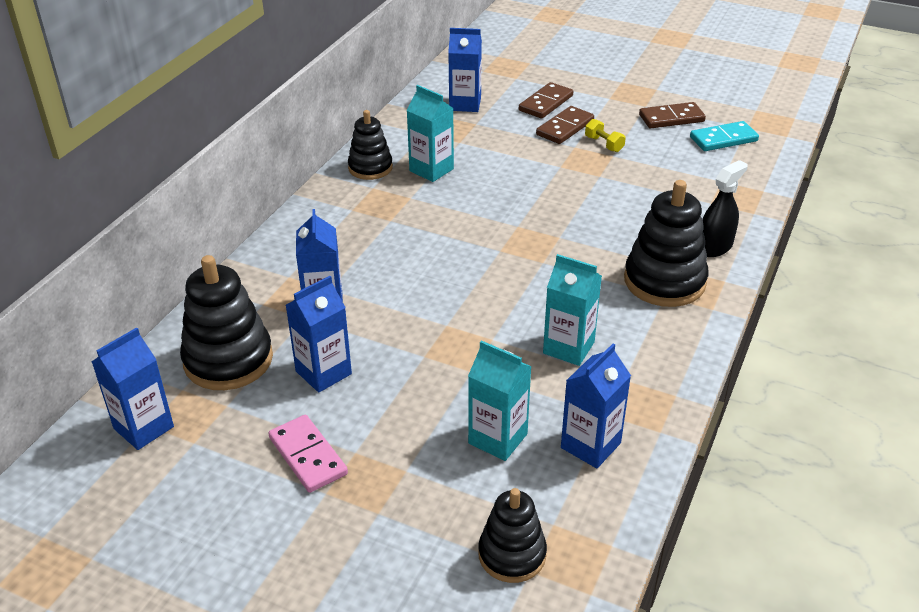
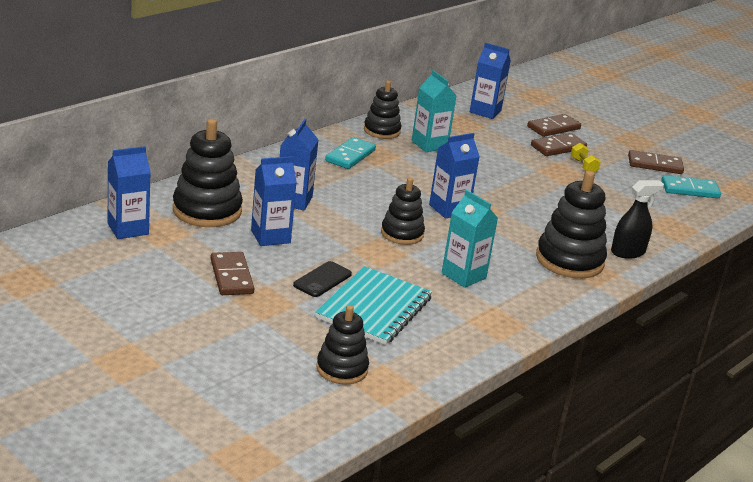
camera: 15 degrees right, 10 degrees down
(307, 456) = (231, 276): pink domino -> brown domino
(354, 216) = (350, 156): none -> turquoise domino
(417, 417) = (322, 280): none -> black phone
(469, 310) = (402, 233): none -> black stacking toy
(498, 438) = (374, 308): turquoise carton -> turquoise notebook
(590, 445) = (441, 332): blue carton -> blue carton (449, 209)

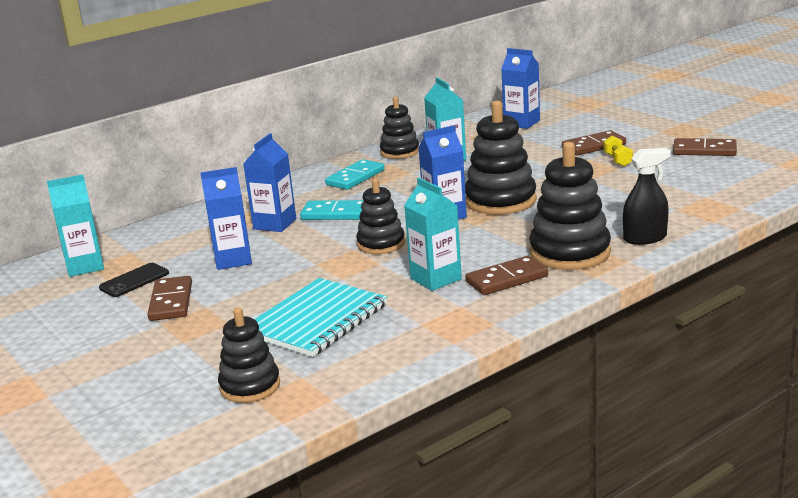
camera: 15 degrees right, 5 degrees down
(128, 229) = (85, 266): blue carton -> turquoise carton
(207, 210) = (177, 242): black stacking toy -> black stacking toy (500, 201)
(322, 280) = (270, 296): black phone -> black phone (134, 280)
(553, 128) = (594, 129): brown domino -> brown domino (506, 279)
(690, 189) = (741, 169): turquoise domino -> turquoise domino (335, 213)

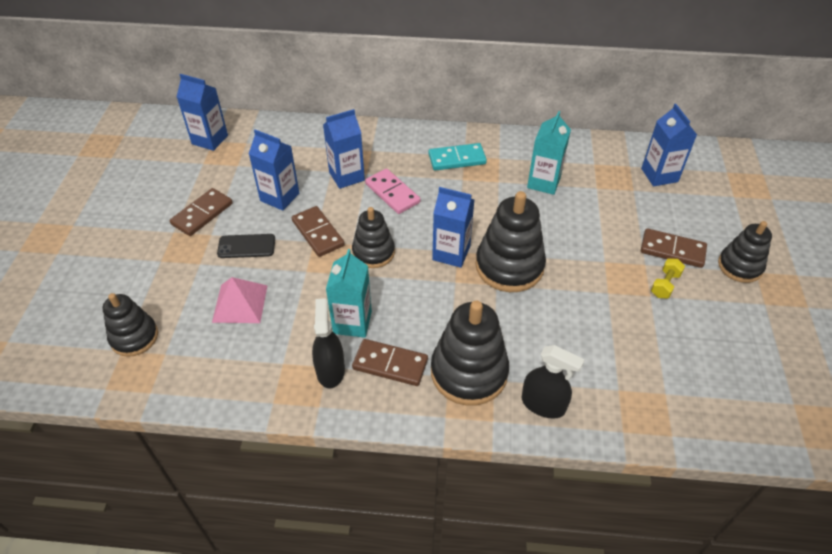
camera: 40 degrees right, 25 degrees up
(85, 266) = (210, 140): turquoise carton -> blue carton
(134, 280) = (212, 175): black phone -> black phone (246, 246)
(316, 320) = (240, 303): turquoise notebook -> pink pyramid
(335, 213) = (392, 193): turquoise domino -> pink domino
(400, 152) = (524, 149): black stacking toy -> black stacking toy (740, 266)
(467, 305) = (330, 370): none -> black spray bottle
(704, 150) = (757, 330): brown domino -> brown domino (318, 233)

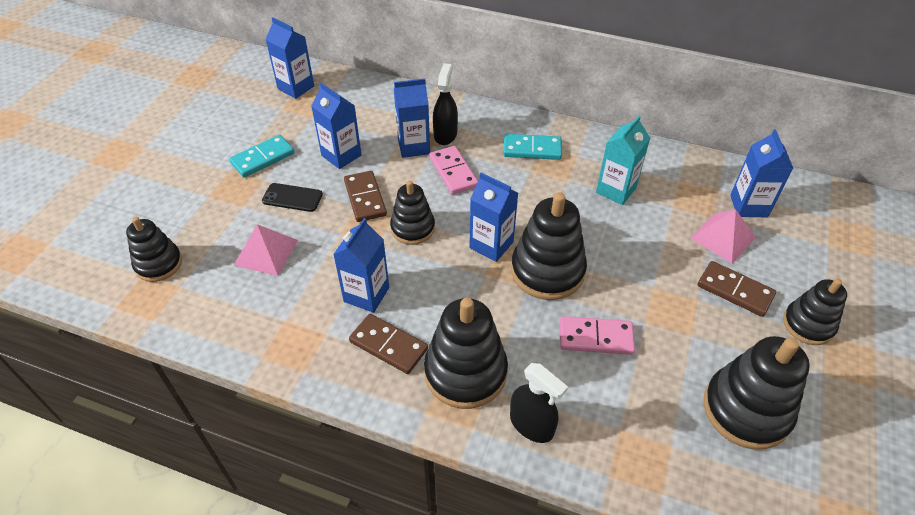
camera: 15 degrees right, 0 degrees up
(202, 214) = (262, 158): brown domino -> turquoise domino
(330, 370) = (327, 338): black spray bottle -> black spray bottle (445, 134)
(352, 322) = (366, 294): turquoise carton -> blue carton
(571, 316) = (596, 337): none -> pink domino
(647, 206) = (723, 237): none -> pink pyramid
(665, 285) = (713, 326): yellow dumbbell -> none
(715, 349) = (746, 410): none -> black stacking toy

